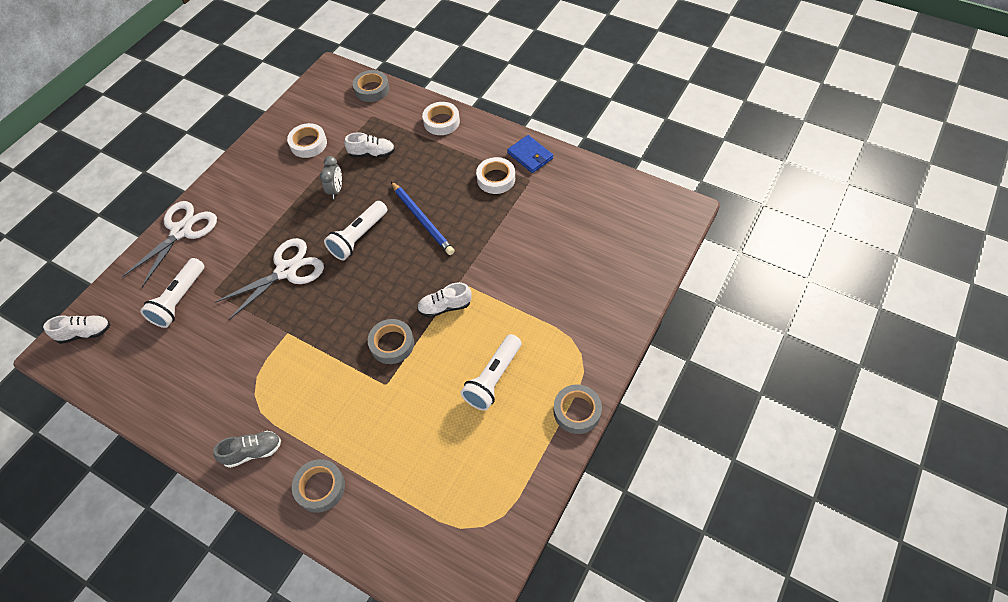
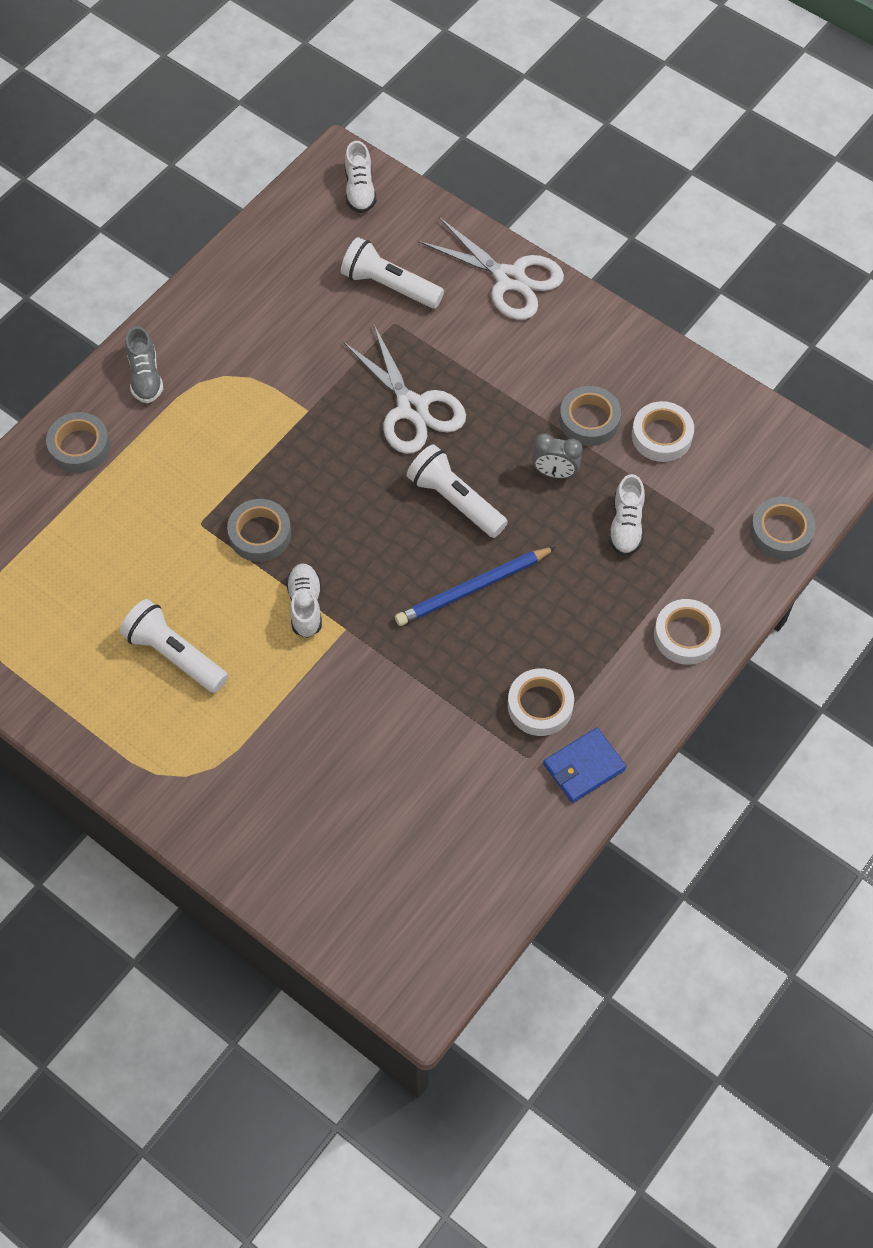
camera: 95 degrees right, 5 degrees up
(577, 411) = (98, 753): grey tape -> grey tape (589, 420)

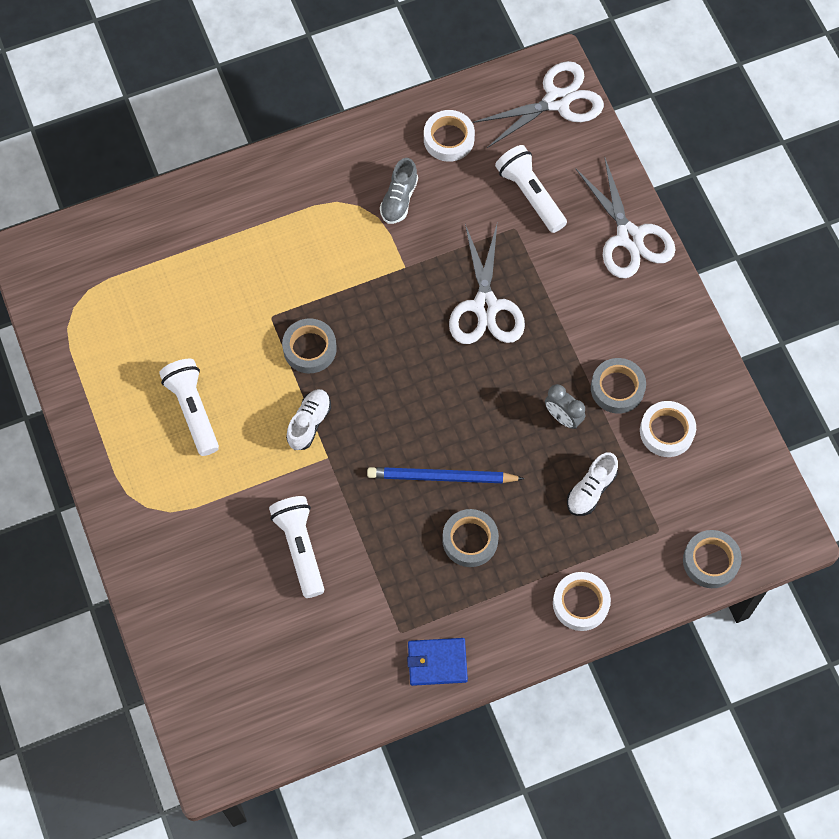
camera: 30 degrees right, 5 degrees up
(79, 446) = (219, 209): grey tape -> grey tape (470, 540)
(145, 376) = (300, 176): grey shoe -> grey shoe (399, 199)
(360, 190) = (557, 101): white shoe -> white scissors
(455, 500) = (472, 399): white flashlight -> white flashlight (300, 548)
(540, 705) = (434, 597): white tape -> white tape (448, 139)

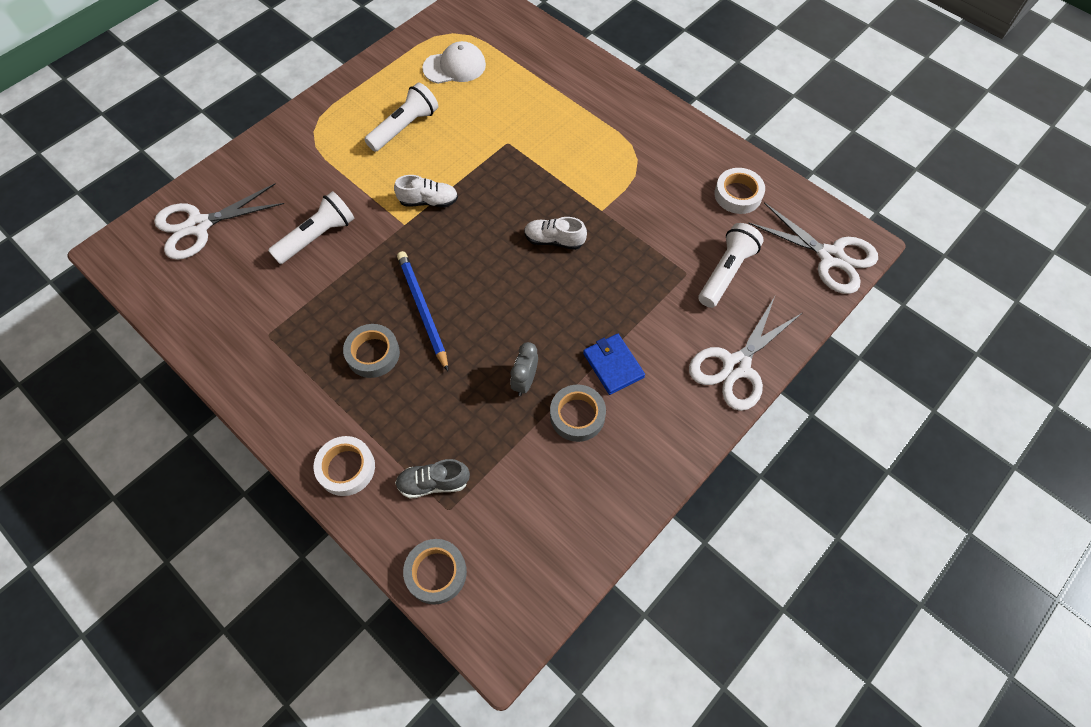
camera: 65 degrees right, 5 degrees down
(129, 325) = (455, 66): none -> white cap
(309, 348) = (493, 177): grey tape -> none
(399, 199) = (660, 183): grey shoe -> grey shoe (433, 483)
(437, 662) = (248, 373): blue wallet -> blue wallet (613, 365)
(485, 306) = (599, 280): white scissors -> white scissors (199, 226)
(591, 490) = (463, 433): white shoe -> white shoe (554, 240)
(666, 431) = (555, 477): white tape -> none

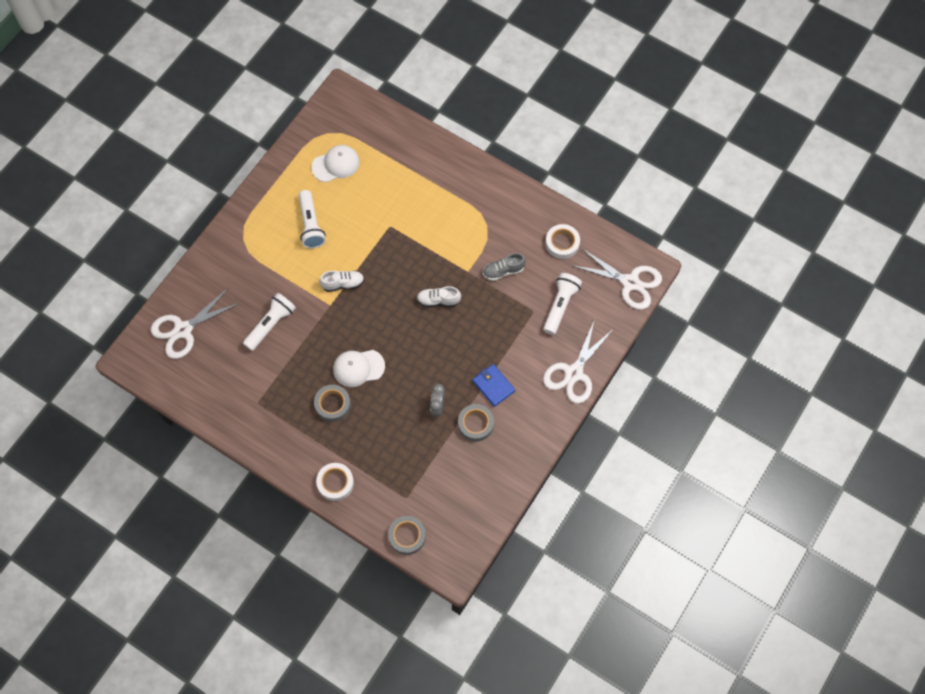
camera: 10 degrees left, 5 degrees up
(405, 127) = (310, 225): white flashlight -> white flashlight turned 135 degrees clockwise
(422, 310) = (358, 368): blue pencil -> white cap
(433, 483) = (393, 483): grey shoe -> grey shoe (503, 271)

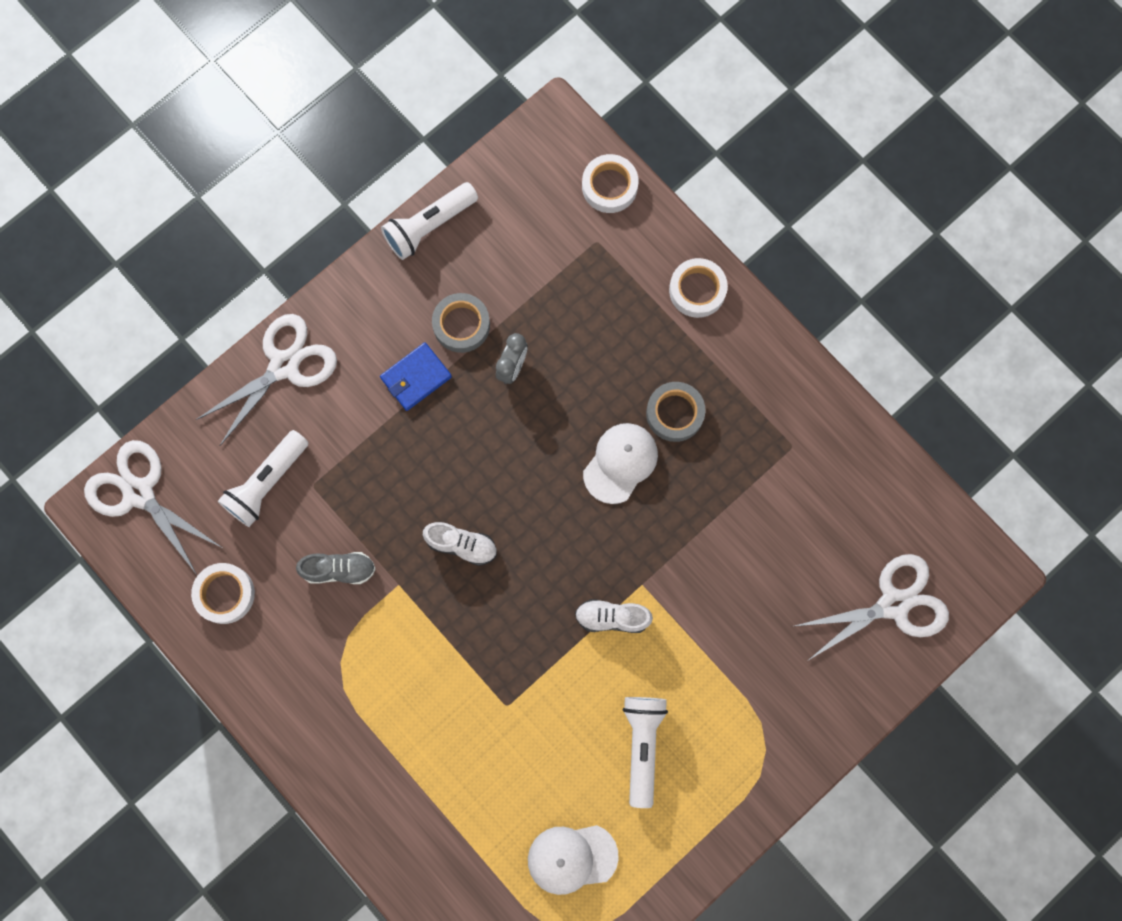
camera: 165 degrees left, 10 degrees up
(271, 325) = (747, 575): white flashlight -> white flashlight (429, 226)
(358, 368) = (620, 463): white cap -> white cap turned 60 degrees counterclockwise
(407, 536) = (609, 186): grey tape -> white tape
(493, 386) = (416, 378): blue wallet -> blue wallet turned 75 degrees clockwise

